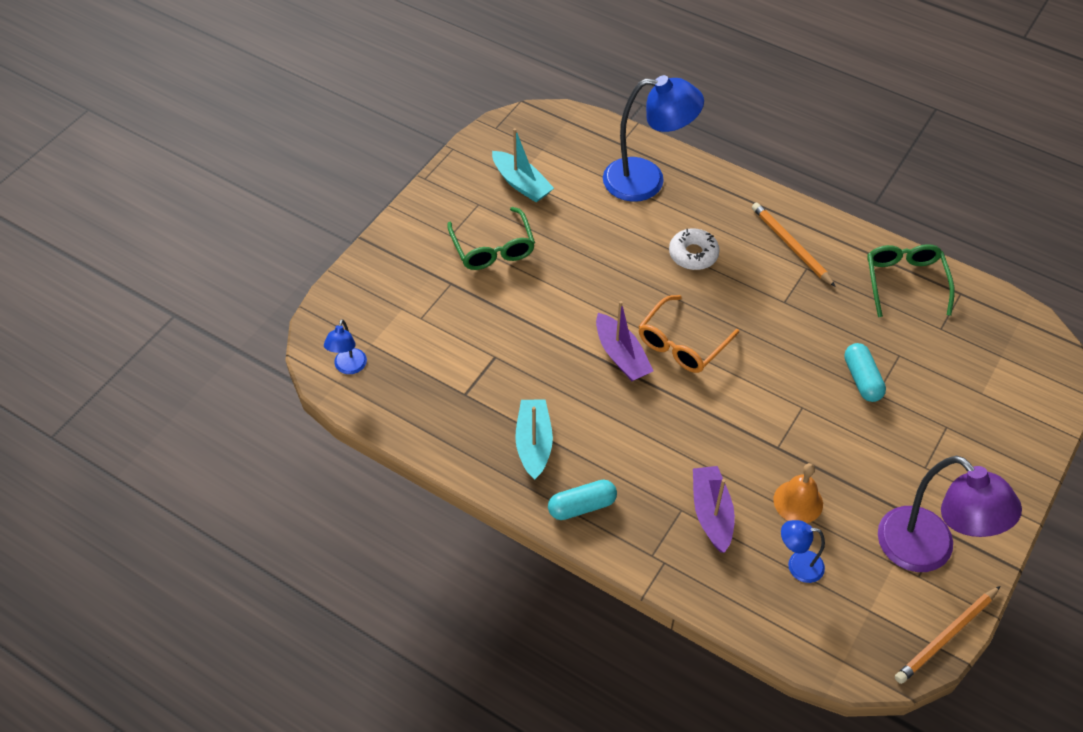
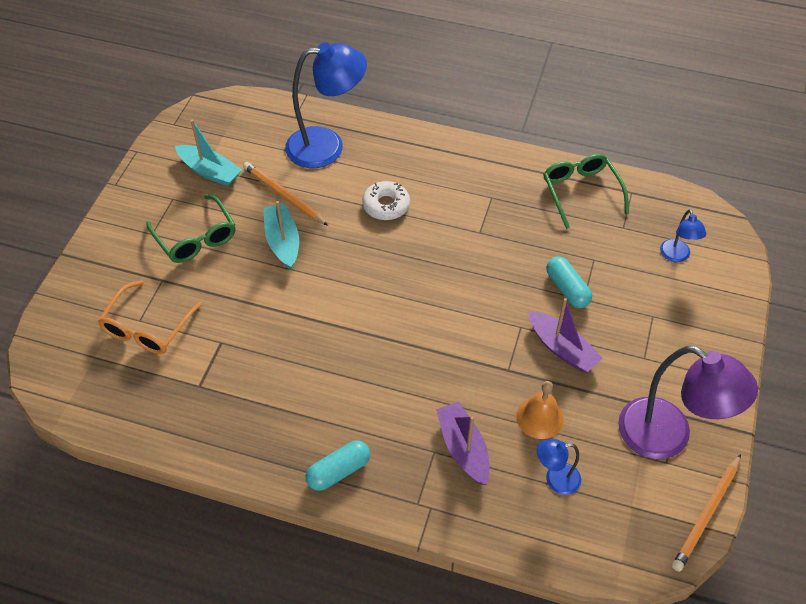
camera: 15 degrees left, 0 degrees up
(348, 367) = (76, 385): blue lamp -> blue lamp (676, 256)
(534, 444) = (277, 420): turquoise boat -> turquoise boat (282, 242)
(621, 356) = (342, 315): purple boat -> purple boat (562, 348)
(682, 343) = (396, 291): orange glasses -> orange glasses (148, 327)
(790, 246) = (472, 180): orange pencil -> orange pencil (283, 196)

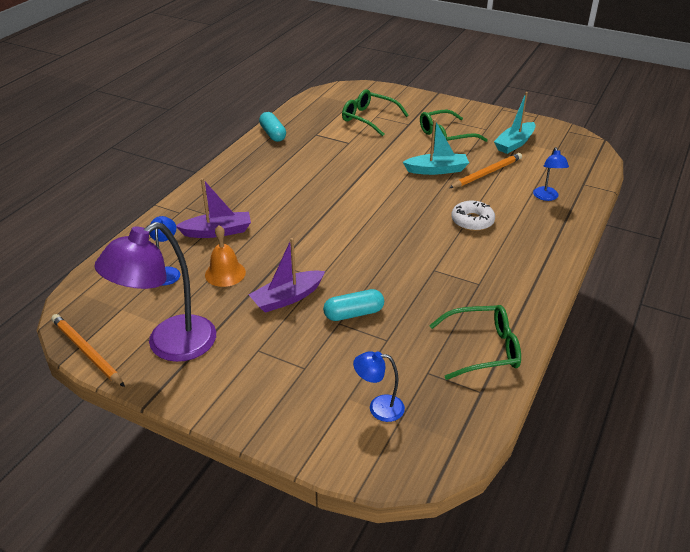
camera: 100 degrees right, 15 degrees down
(148, 327) = (369, 118): orange glasses -> green glasses
(327, 146) = (546, 197): blue lamp -> blue lamp, size x0.48
(338, 471) = (227, 179): turquoise capsule -> turquoise capsule (273, 134)

